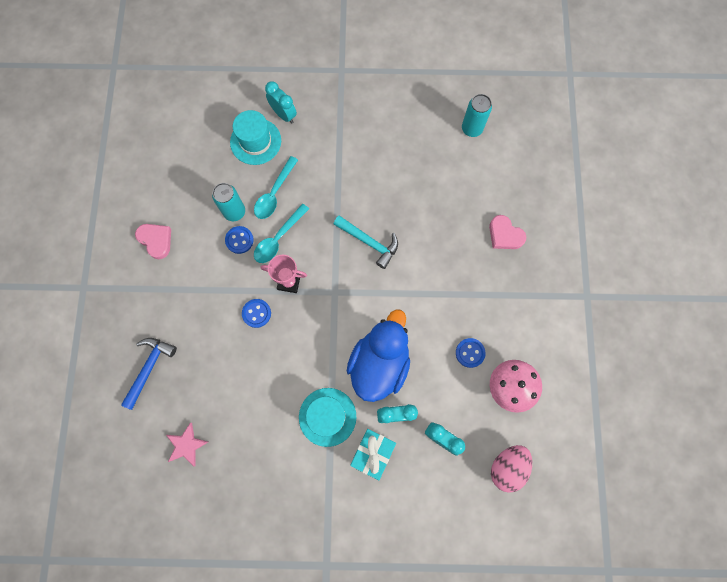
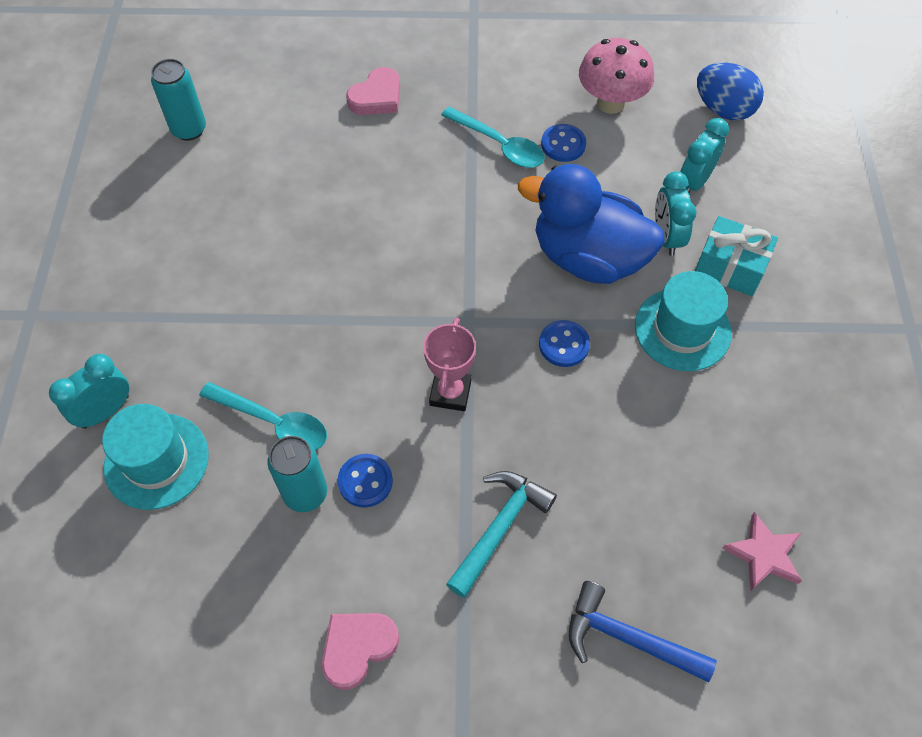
camera: 90 degrees left, 15 degrees down
(256, 313) = (510, 445): blue button -> blue button (564, 344)
(278, 238) = (365, 412): turquoise spoon -> turquoise spoon (499, 145)
(369, 242) = (380, 271): turquoise hammer -> turquoise hammer (499, 528)
(507, 467) = (723, 109): pink egg -> blue egg

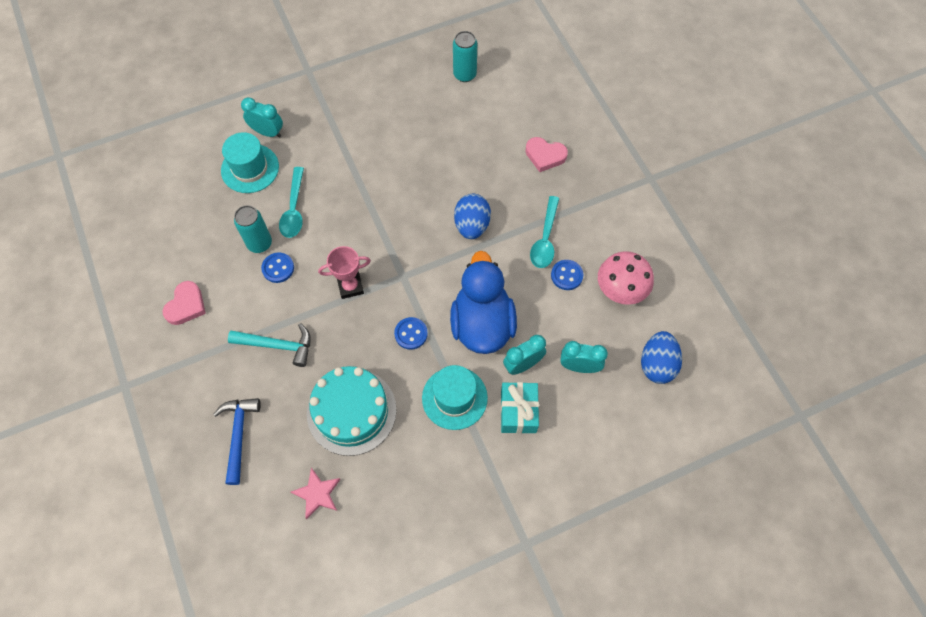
camera: 65 degrees right, 5 degrees up
(357, 648) = (186, 305): pink heart -> pink heart turned 90 degrees clockwise
(434, 213) = (472, 225): none -> blue egg
(651, 463) = (351, 411): none -> turquoise cake

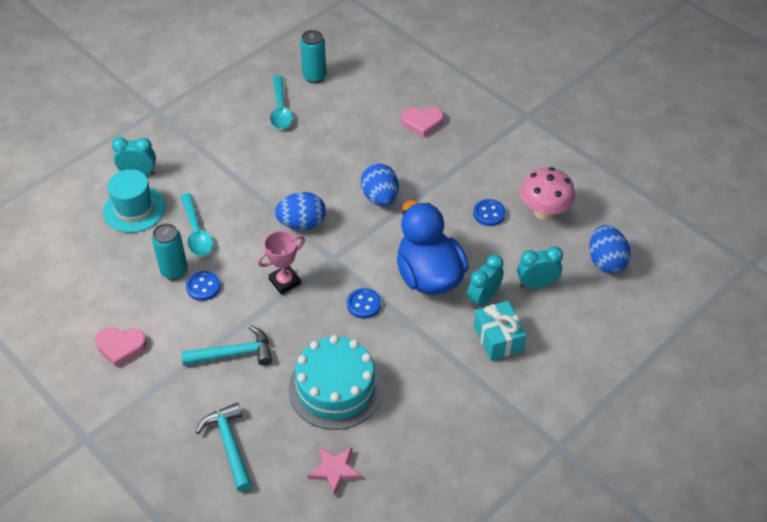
camera: 20 degrees left, 15 degrees down
(186, 305) = (121, 347): pink heart -> pink heart turned 90 degrees clockwise
(239, 435) = (229, 445): blue hammer -> turquoise hammer
(390, 230) = (302, 223): none -> blue egg
(454, 398) = (432, 345): turquoise hat -> none
(545, 239) = (455, 189): turquoise spoon -> turquoise spoon (280, 109)

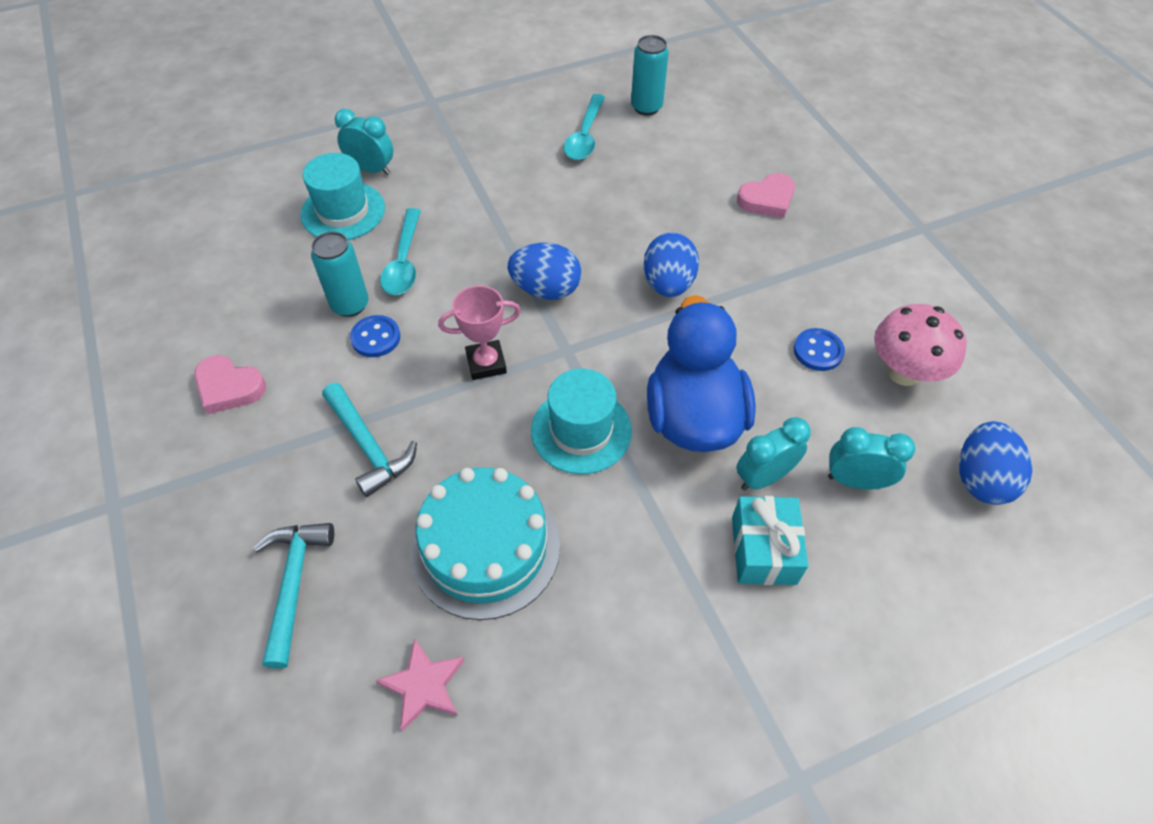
camera: 20 degrees right, 5 degrees up
(233, 354) = (368, 446): turquoise hammer -> turquoise hammer turned 45 degrees clockwise
(363, 304) = (581, 430): blue button -> turquoise hat
(422, 123) = (767, 200): pink heart -> pink heart turned 45 degrees counterclockwise

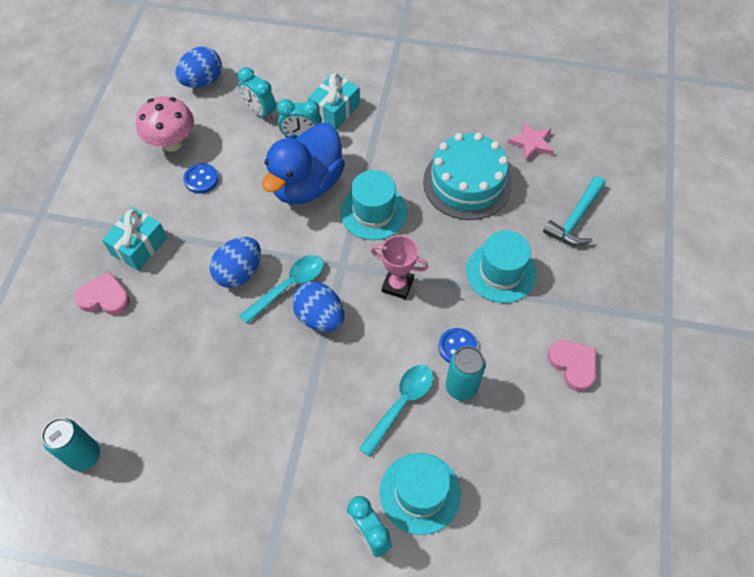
camera: 145 degrees left, 5 degrees up
(368, 446) = (500, 272): turquoise hammer -> turquoise hat
(585, 136) = (165, 454): turquoise spoon -> turquoise spoon (288, 286)
(793, 253) = (139, 246): none -> turquoise gift

